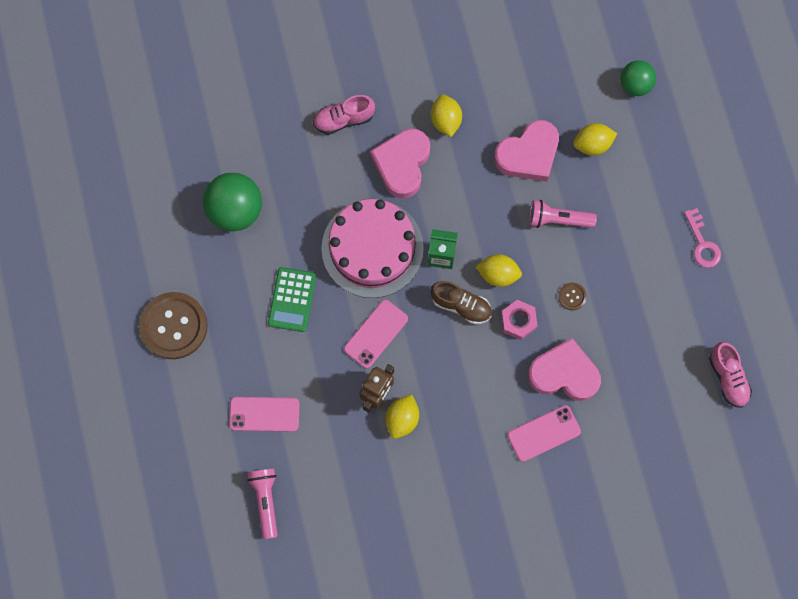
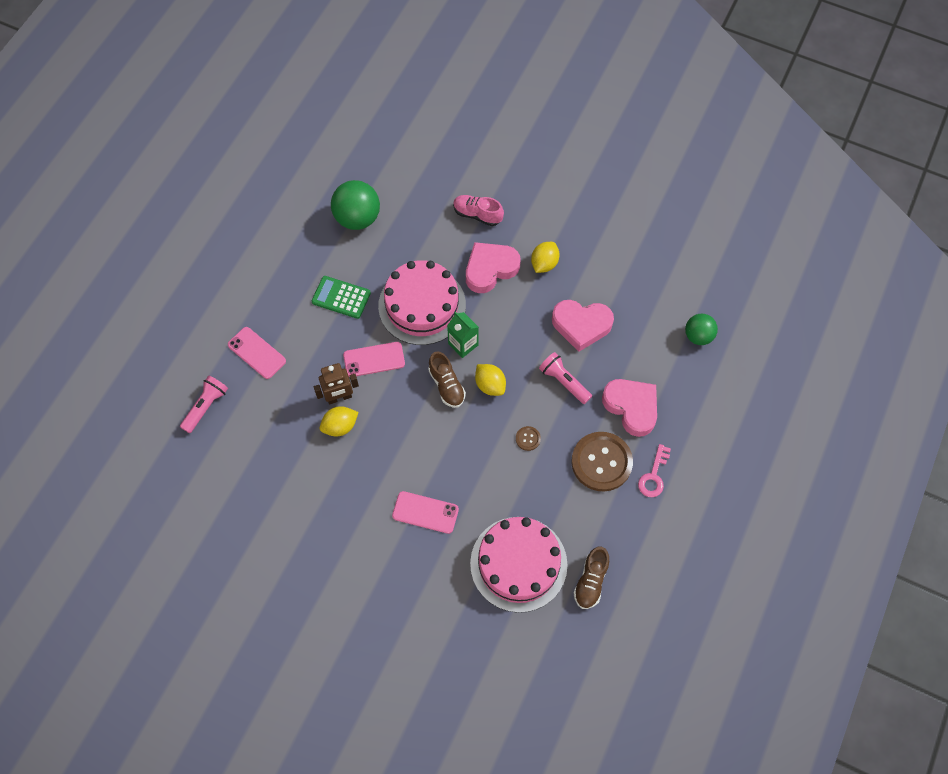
camera: 40 degrees right, 10 degrees down
(174, 326) = (254, 257): brown button -> brown button (601, 462)
(292, 299) = (341, 297): green calculator -> green calculator turned 60 degrees clockwise
(518, 321) = (476, 425): pink nut -> none
(564, 373) = (476, 484): pink heart -> pink heart (631, 407)
(592, 144) = (632, 352): yellow lemon -> none
(658, 412) = (518, 564): none -> pink cake
(728, 378) = (590, 581): pink shoe -> brown shoe

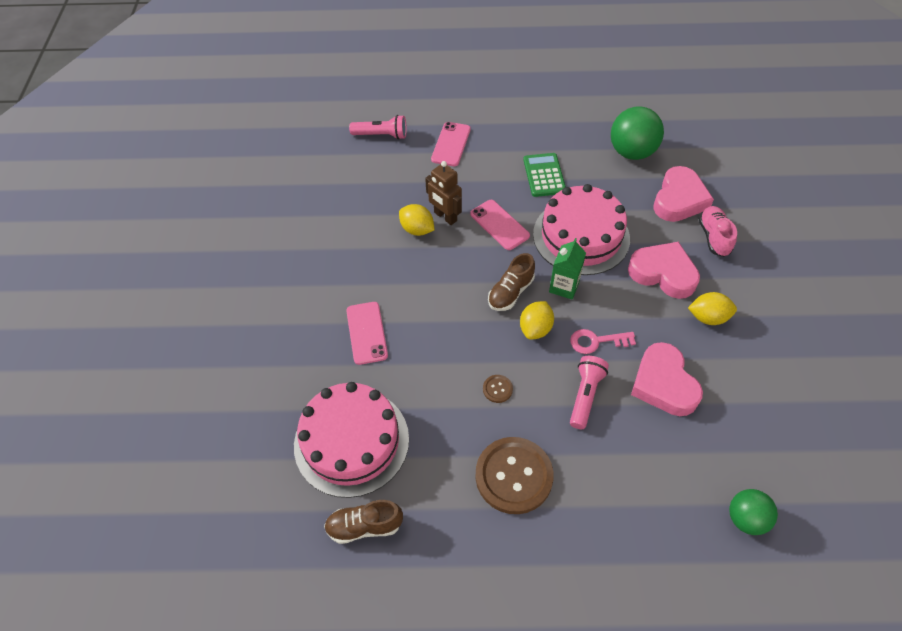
camera: 65 degrees right, 10 degrees down
(631, 407) = (601, 480): pink heart -> pink heart (679, 199)
(654, 476) = (530, 543): pink key -> pink key (596, 341)

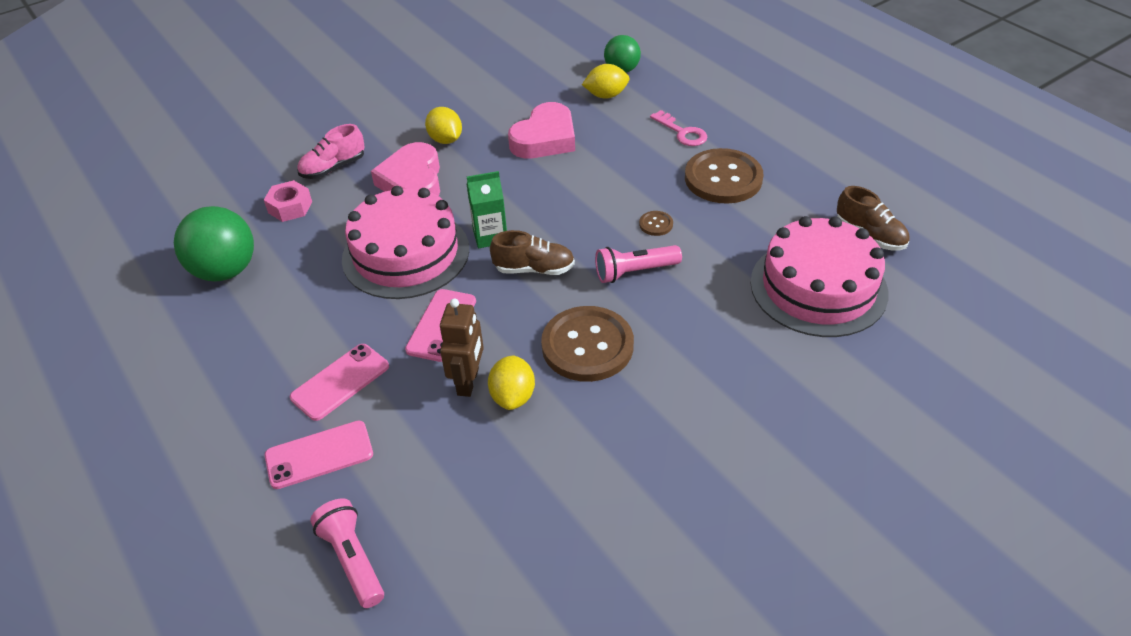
camera: 125 degrees left, 10 degrees down
(367, 333) = (699, 350): pink phone -> pink phone (340, 382)
(421, 281) = (587, 346): none -> brown button
(535, 329) = (563, 231): yellow lemon -> yellow lemon (606, 95)
(544, 175) = (322, 327): green calculator -> none
(585, 395) = (603, 173): pink flashlight -> pink flashlight (634, 272)
(596, 341) = (538, 189): pink key -> pink key (682, 132)
(679, 199) = (290, 207): pink heart -> pink nut

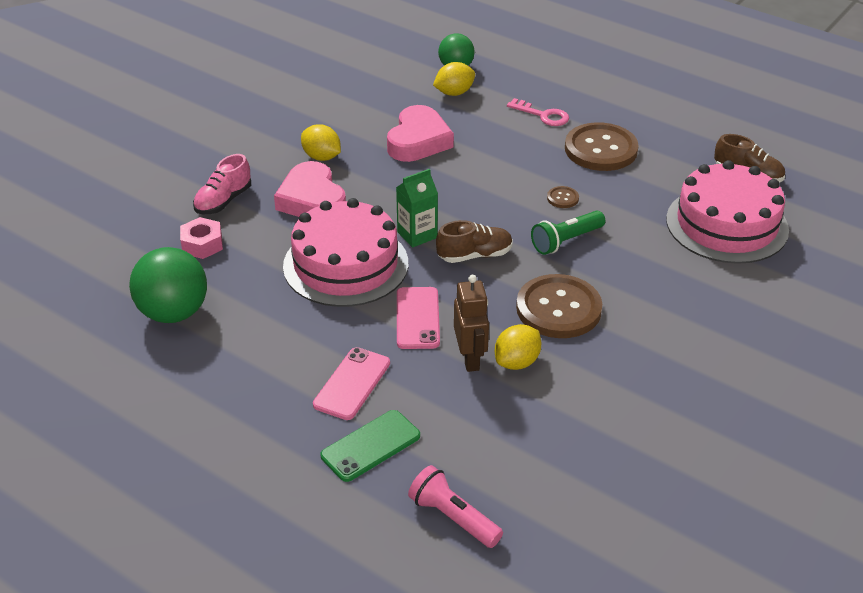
camera: 20 degrees left, 5 degrees down
(319, 455) = (370, 446): pink phone -> green phone
(513, 396) = (517, 362): yellow lemon -> yellow lemon turned 60 degrees clockwise
(634, 272) = (566, 241): pink flashlight -> green flashlight

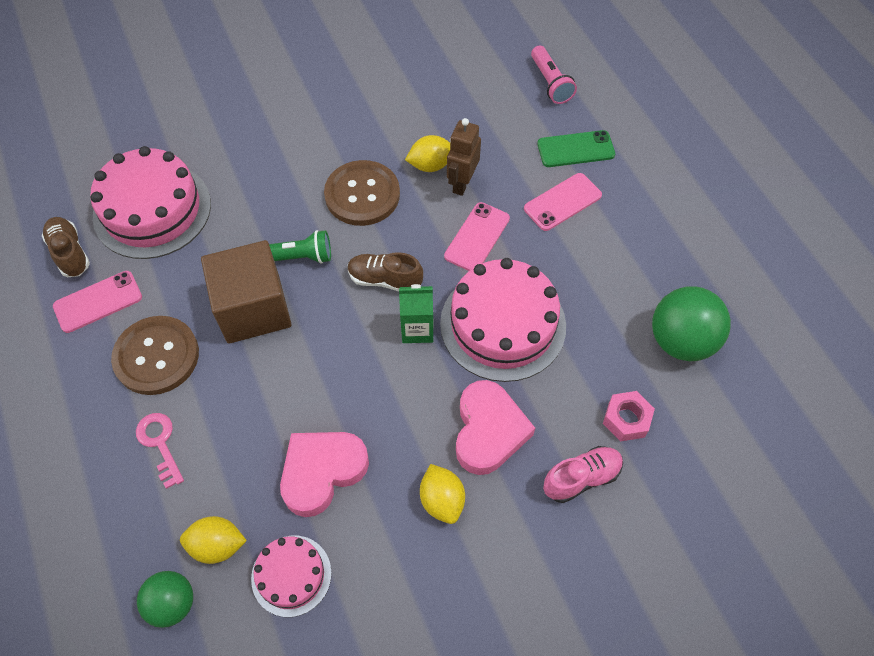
camera: 150 degrees left, 20 degrees up
(395, 98) = (291, 575): none -> pink cake
(562, 198) = (253, 309): brown button -> brown cube
(684, 159) = (98, 302): none -> pink phone

